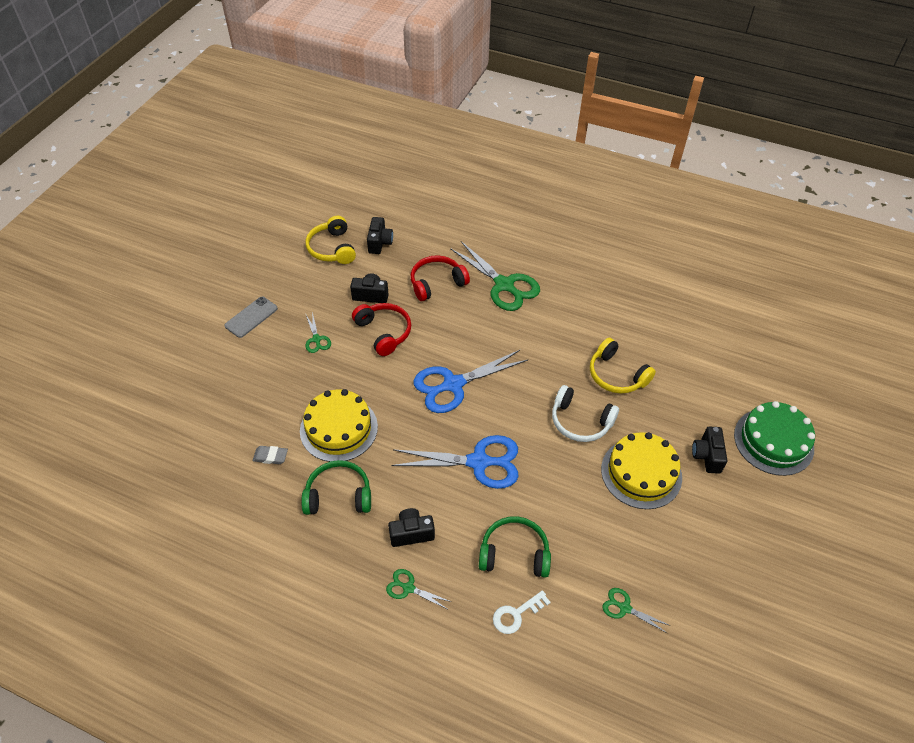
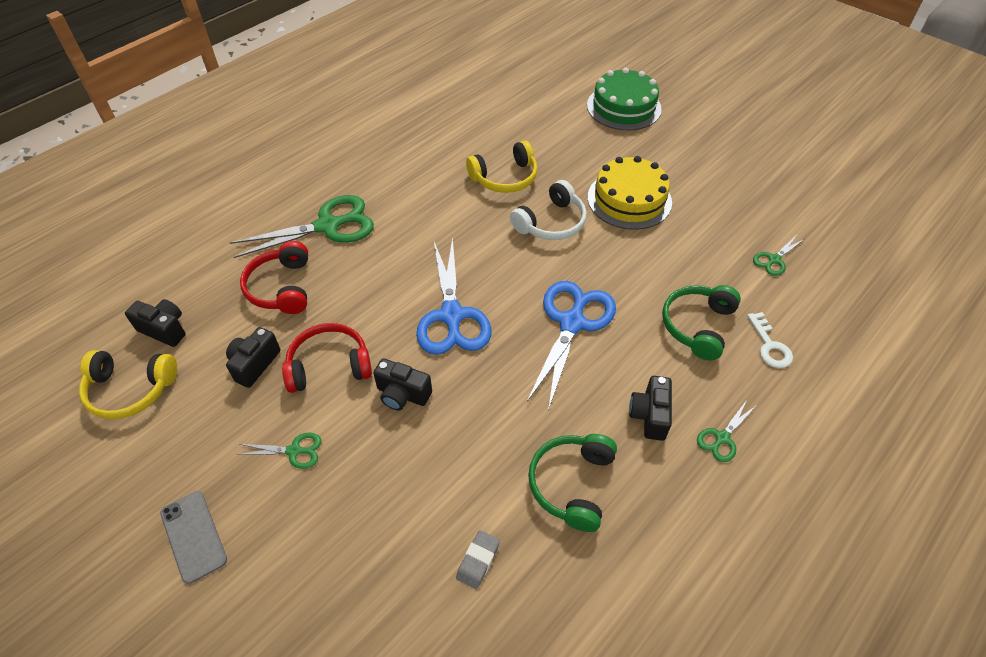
camera: 70 degrees left, 0 degrees up
(338, 428) = (465, 459): yellow cake -> none
(707, 456) = (625, 151): black camera -> black camera (402, 394)

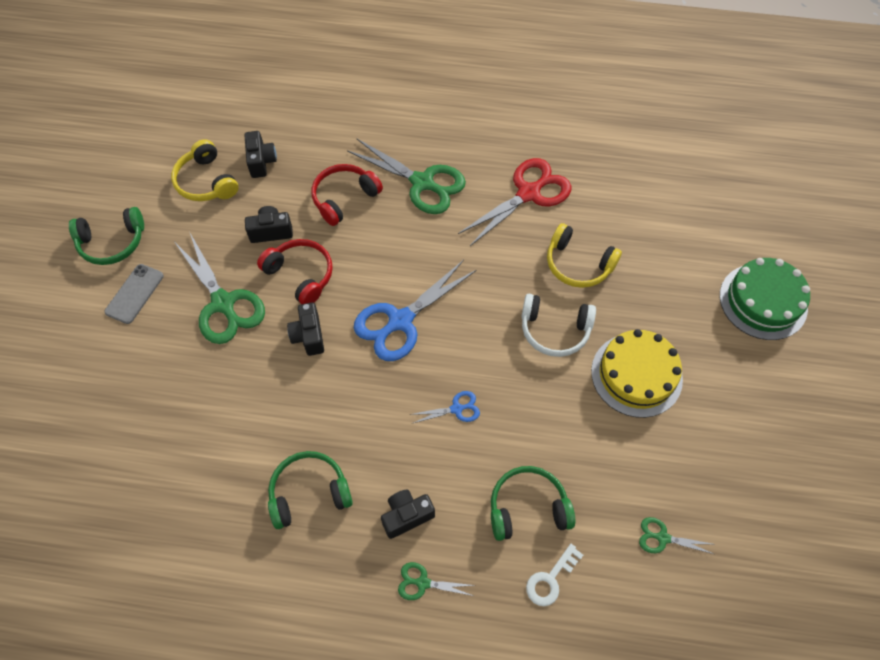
camera: 55 degrees right, 10 degrees up
(100, 526) = (112, 242): none -> green headphones
(294, 451) = (223, 303): green scissors -> green scissors, size x2.12
(411, 169) = (528, 193): none -> red scissors
(478, 561) = (214, 466): grey eraser -> none
(572, 323) = (456, 409): blue scissors -> blue scissors, size x0.47

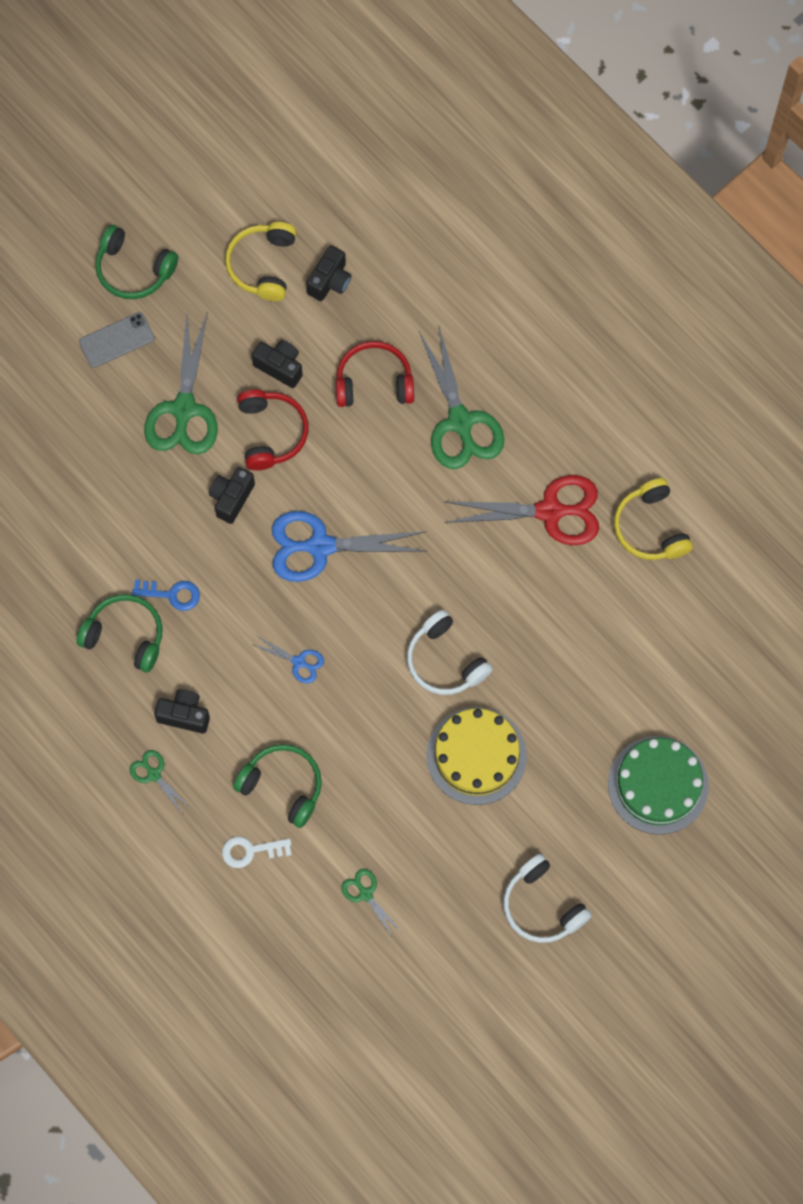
camera: 40 degrees right, 10 degrees up
(320, 434) = (172, 594): none -> blue key
(578, 264) = (526, 617): yellow headphones -> yellow headphones (650, 527)
(782, 440) = (542, 906): none -> white headphones

